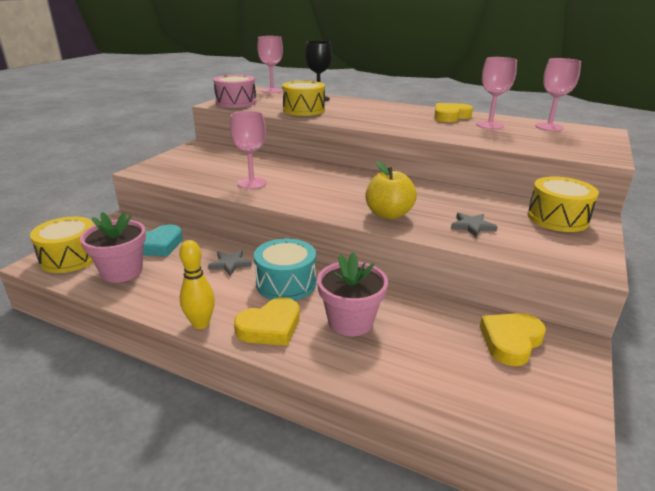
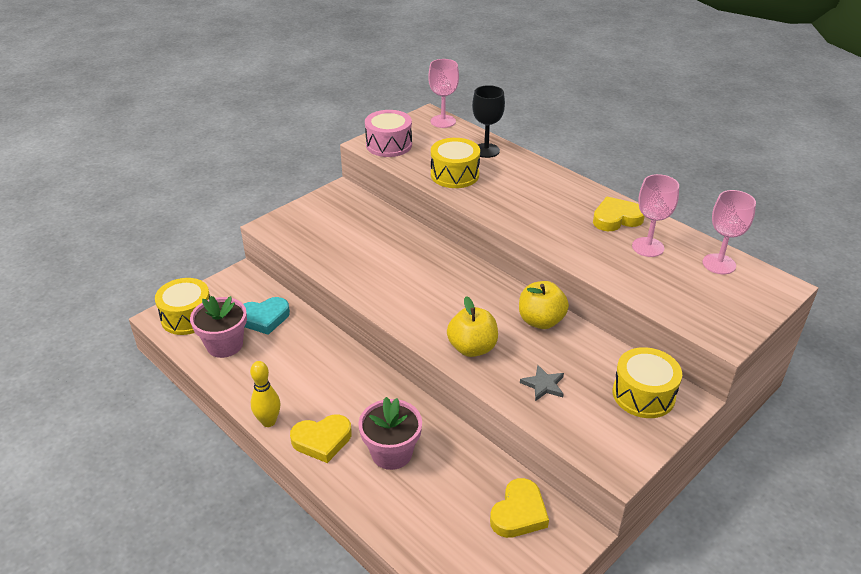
camera: 20 degrees right, 10 degrees up
(230, 264) = (319, 358): grey star -> none
(252, 183) = (364, 269): pink goblet -> none
(286, 283) = (358, 395): turquoise drum -> none
(431, 190) = (541, 321): none -> yellow apple
(511, 341) = (519, 513): yellow heart -> yellow heart turned 150 degrees clockwise

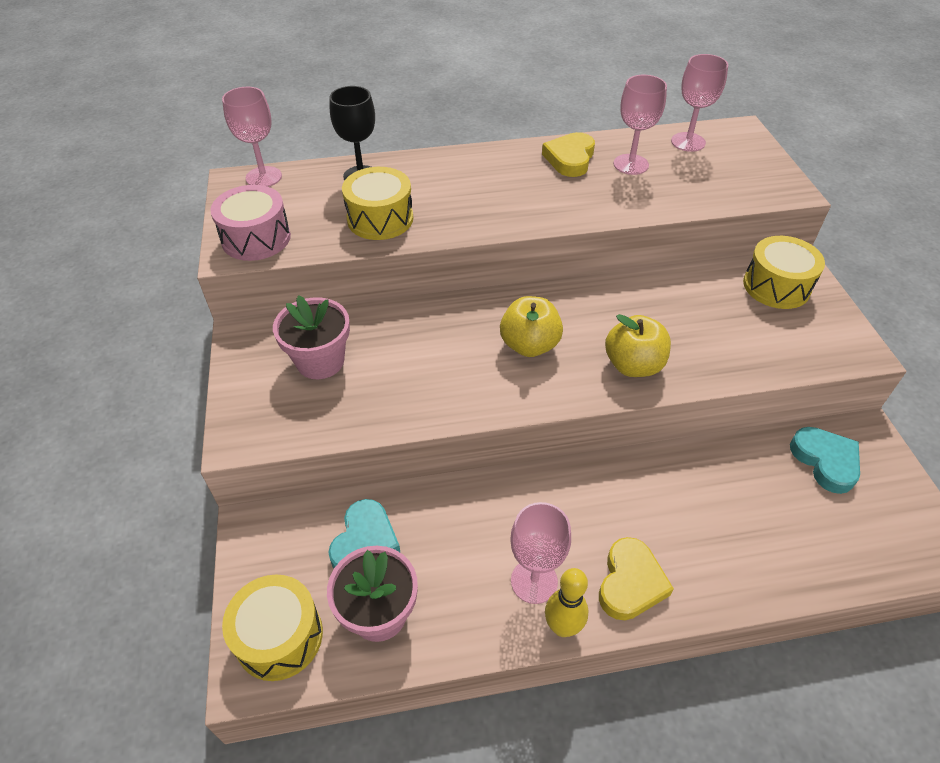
camera: 55 degrees left, 10 degrees up
(290, 396) = (534, 581): none -> pink goblet
(391, 453) = (689, 524): pink flower pot -> pink flower pot (320, 361)
(519, 513) = (825, 461): yellow heart -> turquoise heart
(541, 321) = (628, 295): yellow apple -> yellow apple (529, 345)
(543, 385) = (724, 342): grey star -> none

